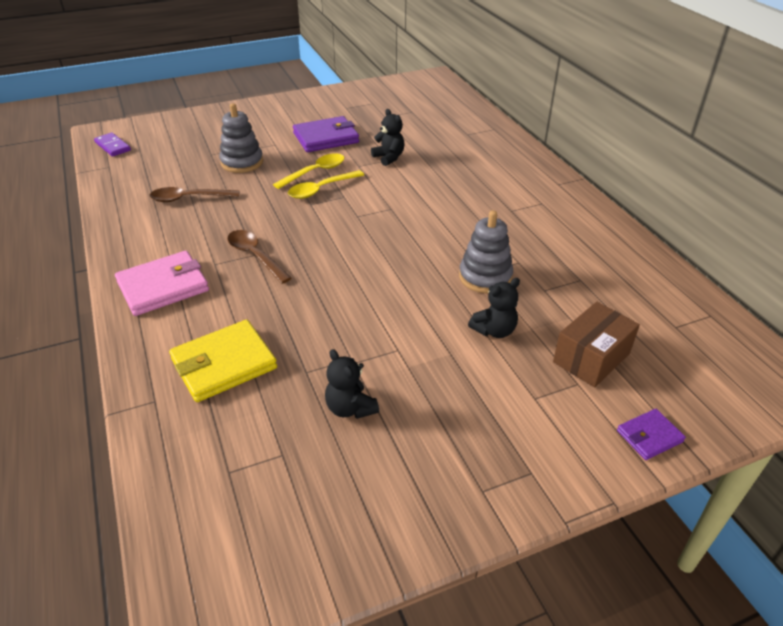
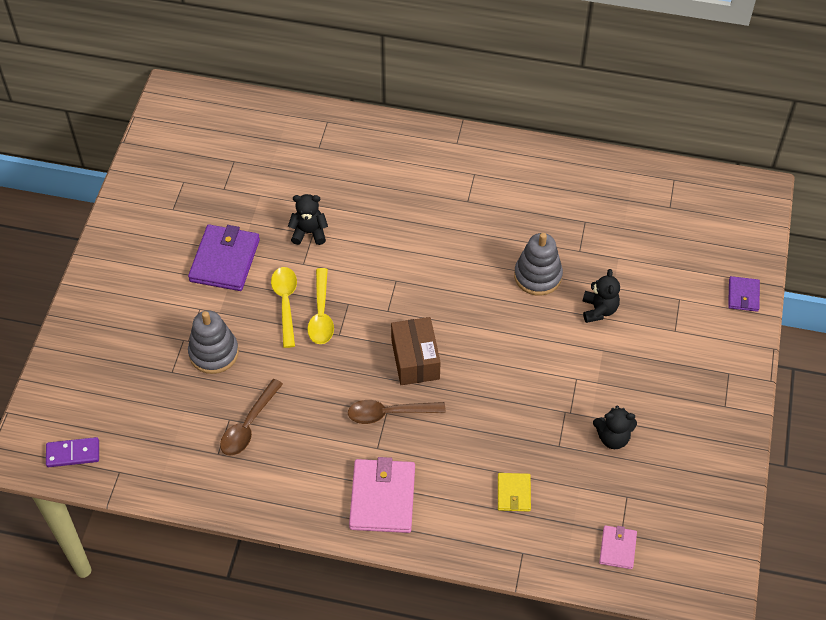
camera: 55 degrees left, 15 degrees up
(205, 477) = (617, 548): none -> pink wallet
(224, 364) = (514, 493): yellow wallet -> yellow wallet, size x0.53
(591, 358) = (663, 275): brown box -> brown box (415, 360)

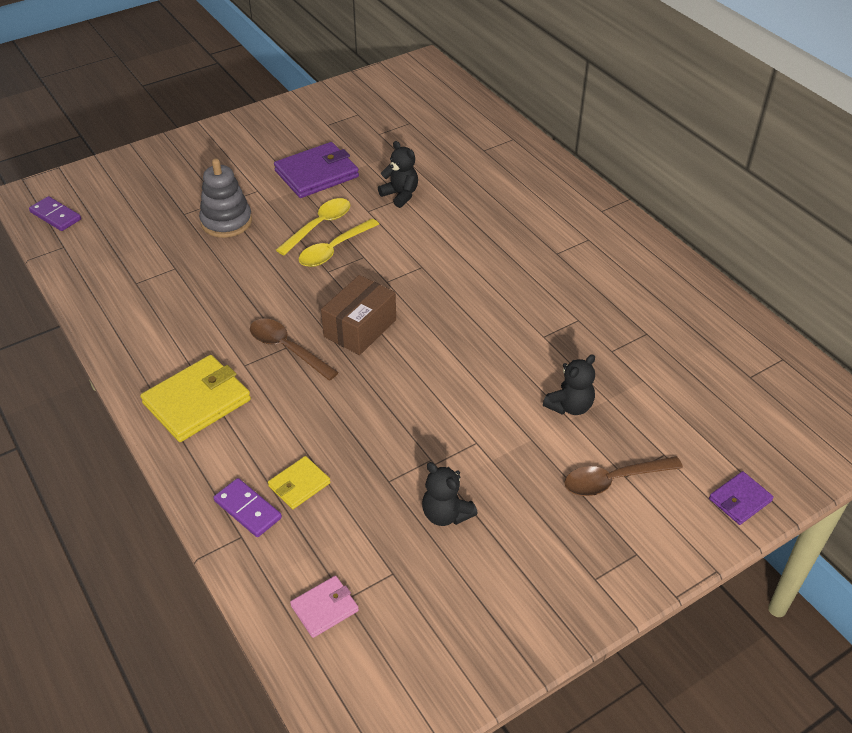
camera: 45 degrees right, 10 degrees down
(248, 425) = (181, 281): brown spoon -> brown spoon (614, 480)
(382, 498) = (197, 401): pink wallet -> yellow wallet
(505, 534) = (247, 509): none -> purple domino
(537, 276) = (546, 343): grey stacking toy -> none

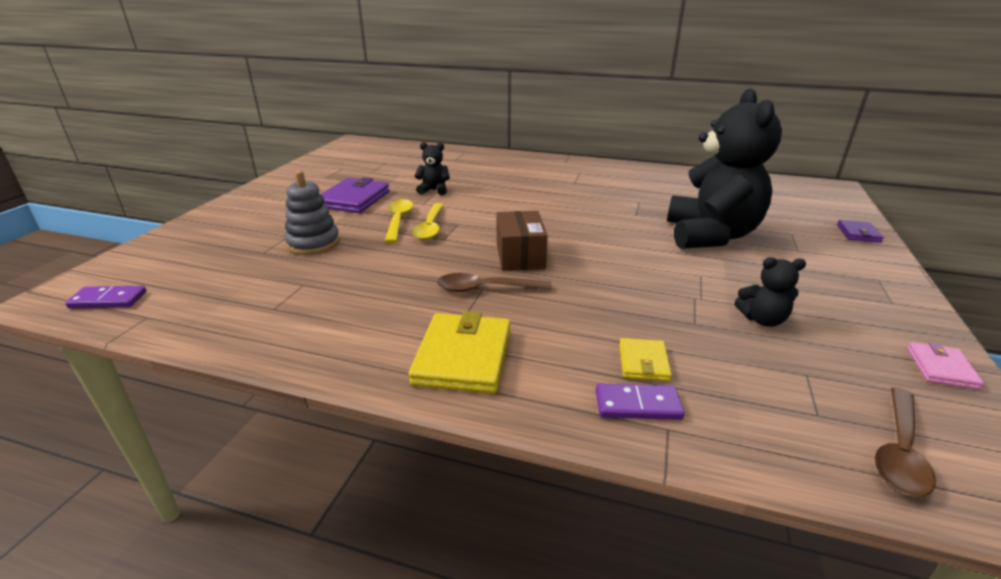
camera: 40 degrees left, 15 degrees down
(324, 608) = (820, 433): pink wallet -> pink wallet (941, 368)
(570, 406) = (710, 235): black teddy bear -> black teddy bear, size x2.40
(614, 480) = (798, 254): brown spoon -> brown spoon (899, 451)

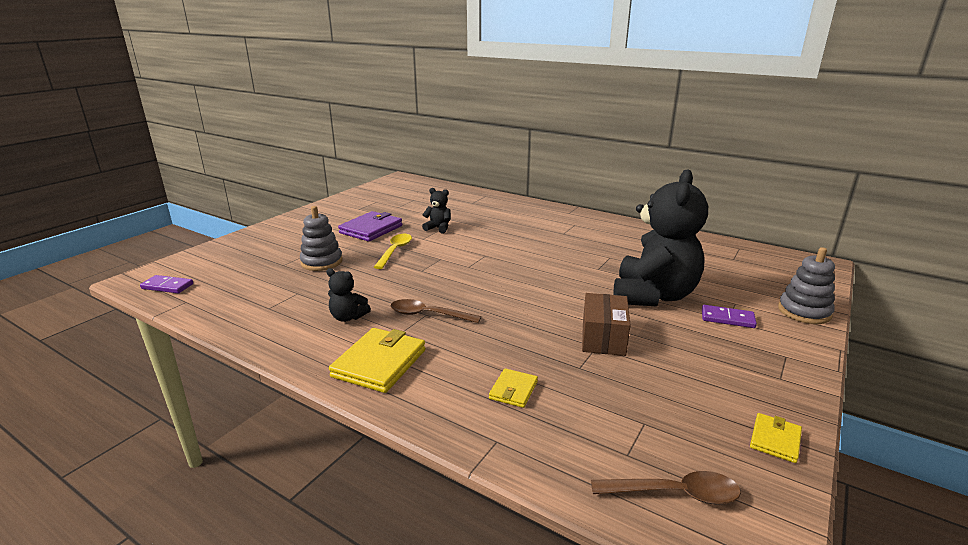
camera: 15 degrees right, 5 degrees down
(430, 227) = (416, 259): yellow spoon -> none
(520, 256) = (473, 292): brown box -> brown box (603, 338)
(637, 405) = (485, 420): purple domino -> purple domino (727, 319)
(762, 320) = (641, 374): black teddy bear -> black teddy bear (348, 317)
(858, 233) = (804, 312): purple wallet -> grey stacking toy
(899, 451) = (674, 493): brown spoon -> brown spoon turned 135 degrees counterclockwise
(941, 368) = (775, 440): pink wallet -> yellow wallet

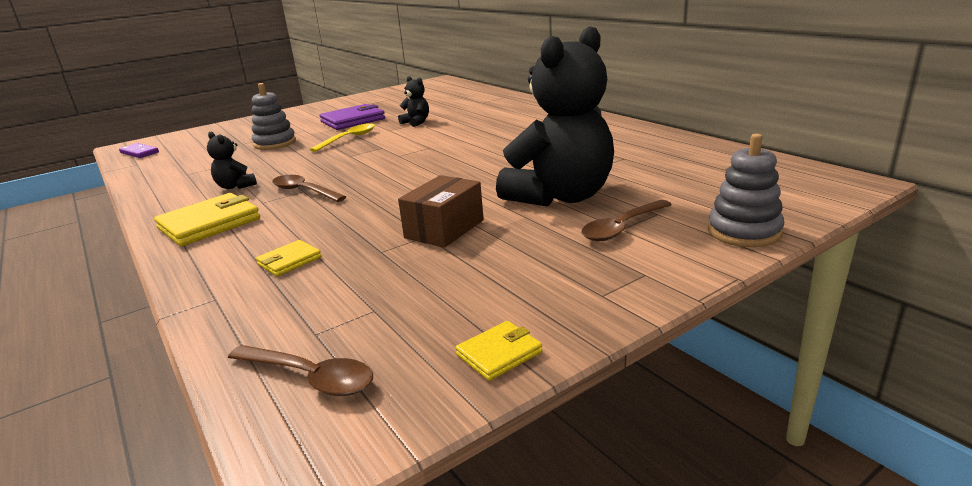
camera: 25 degrees right, 0 degrees up
(727, 319) = (622, 227): purple domino -> brown spoon

